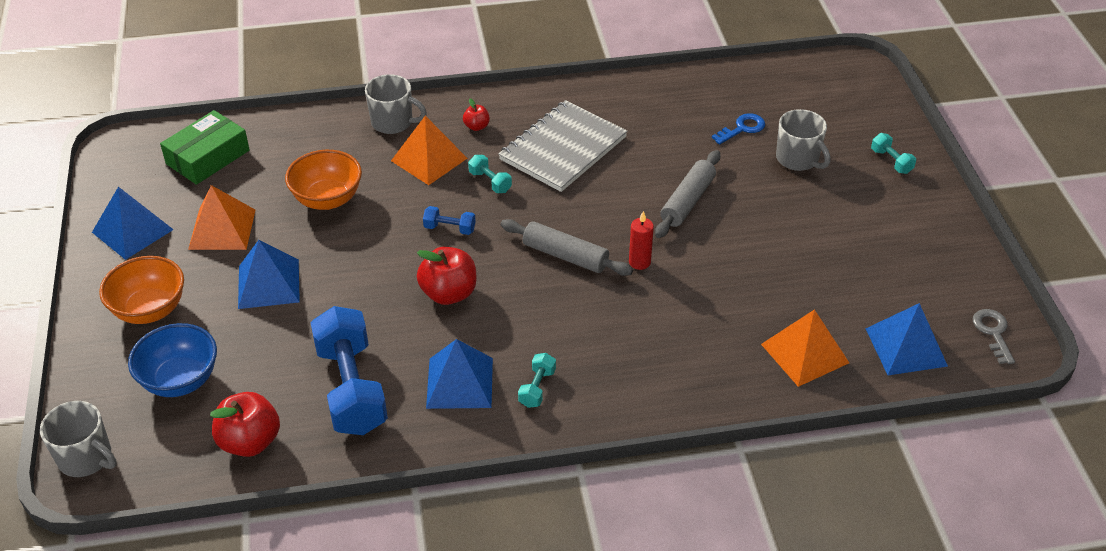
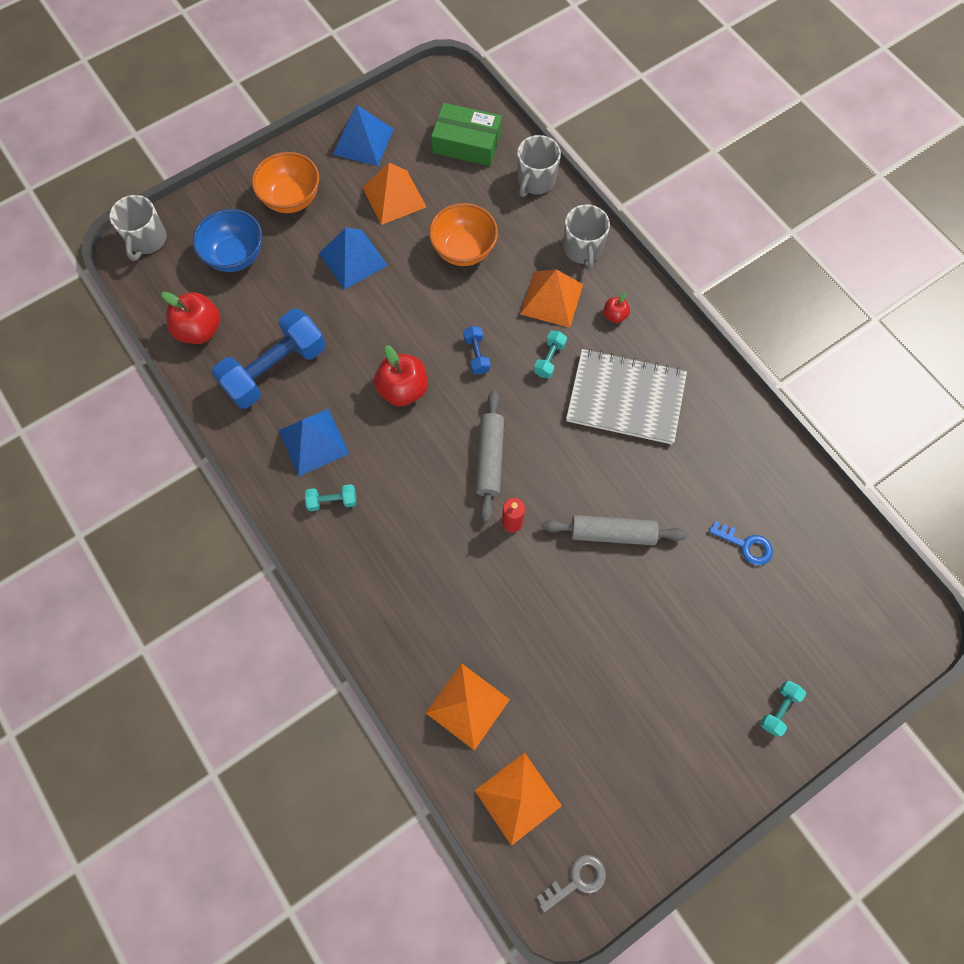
camera: 65 degrees right, 25 degrees up
(798, 159) = (729, 614): grey mug -> grey mug (535, 181)
(906, 347) = (518, 798): blue pyramid -> orange pyramid

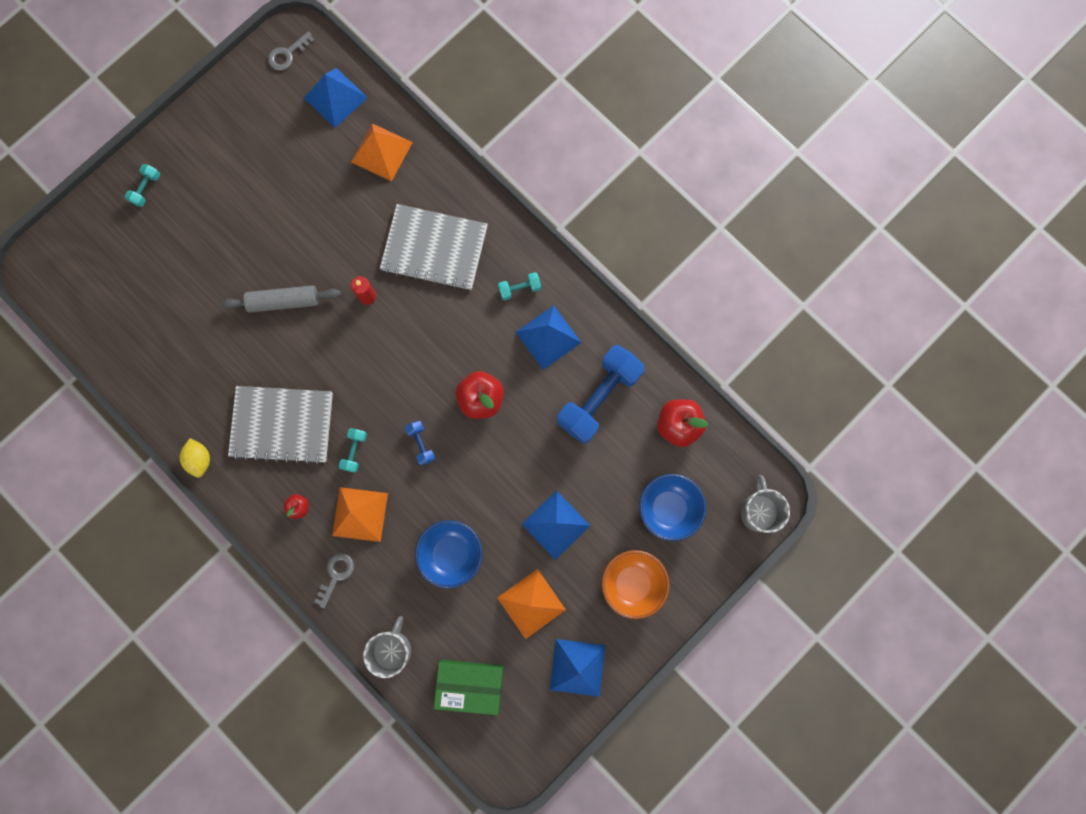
camera: 170 degrees right, 10 degrees up
(423, 567) = (434, 248): none -> grey notebook
(464, 250) = (451, 554): orange bowl -> blue bowl
(489, 458) = (394, 348): grey rolling pin -> none
(518, 798) = (335, 97): orange pyramid -> blue pyramid
(582, 249) = (336, 575): grey mug -> grey key
(718, 377) = (199, 459): none -> yellow lemon
(746, 545) = (173, 310): blue key -> none

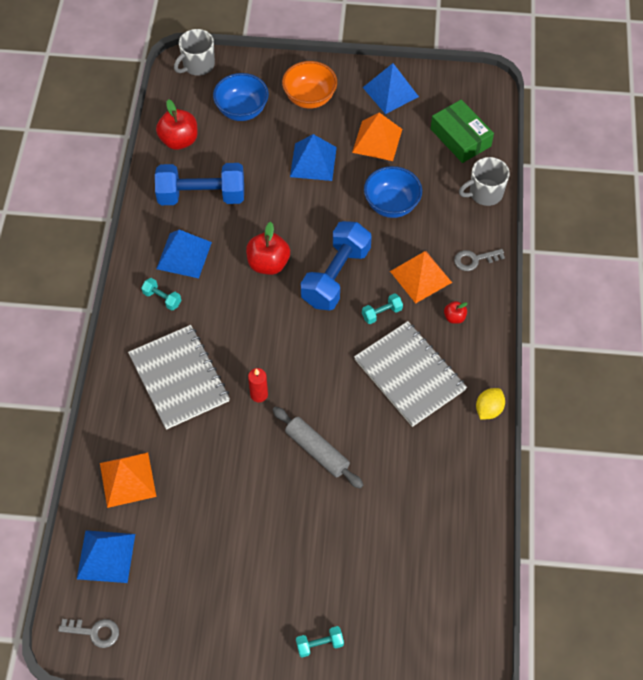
camera: 130 degrees left, 20 degrees down
(421, 444) = (336, 276): blue dumbbell -> blue dumbbell, size x2.32

